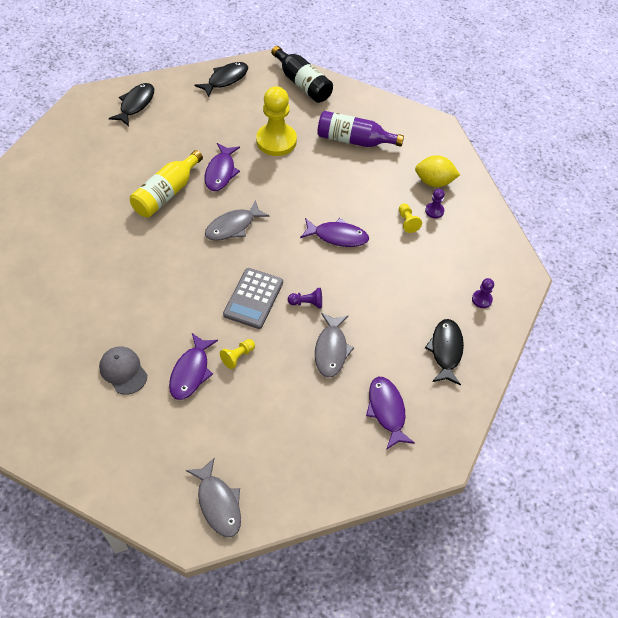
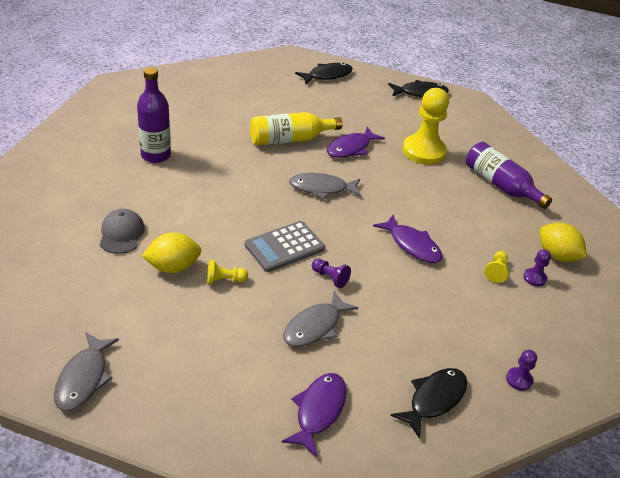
camera: 35 degrees right, 15 degrees down
(74, 279) = (156, 155): none -> purple bottle
(191, 372) = (173, 267): purple fish -> yellow lemon
(302, 83) = (489, 125): black bottle -> none

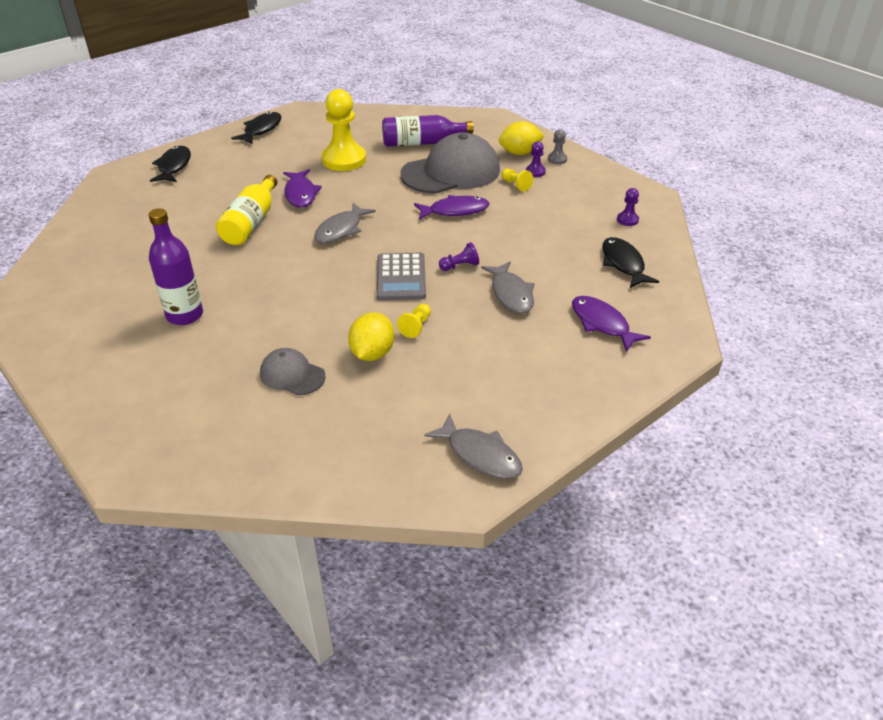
camera: 55 degrees left, 0 degrees up
(472, 220) = (451, 172): none -> grey cap
(576, 287) = (557, 159): none -> grey pawn

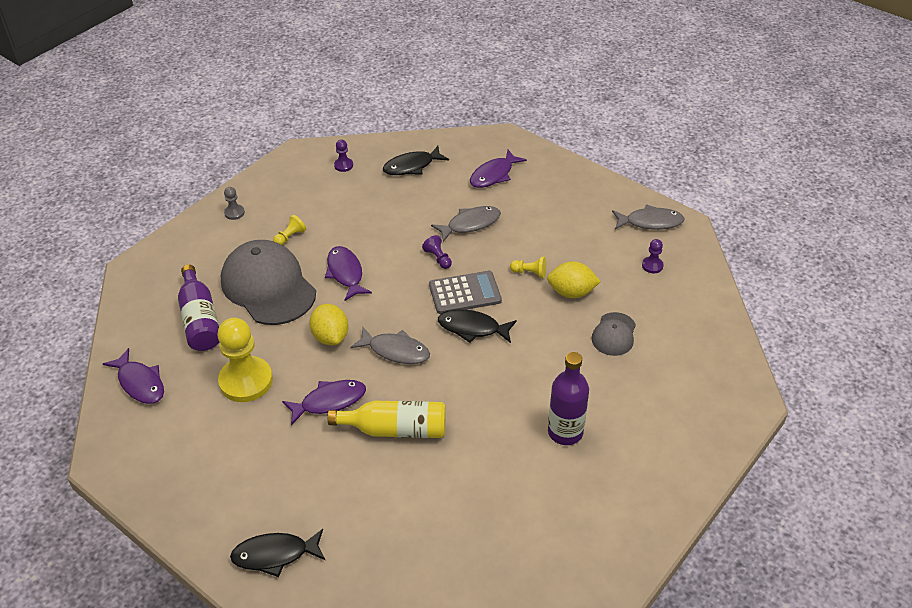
camera: 100 degrees left, 5 degrees up
(261, 130) = (164, 488): black fish -> black fish (472, 328)
(364, 121) = (140, 383): none -> purple fish
(480, 455) = (650, 222): grey fish -> grey fish turned 60 degrees clockwise
(520, 153) = (222, 240): yellow lemon -> yellow lemon (330, 336)
(535, 172) = (262, 226): purple pawn -> purple pawn (652, 265)

